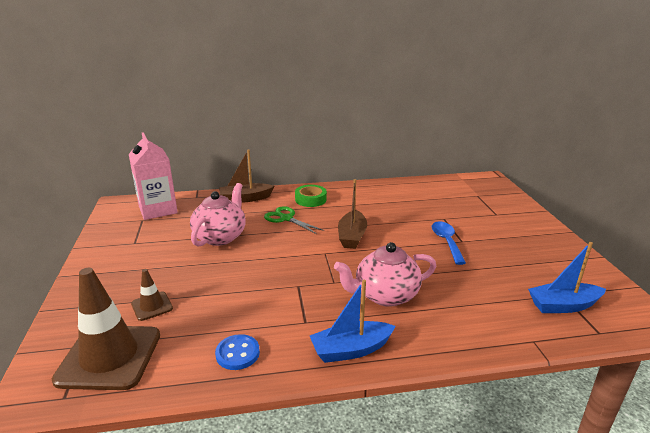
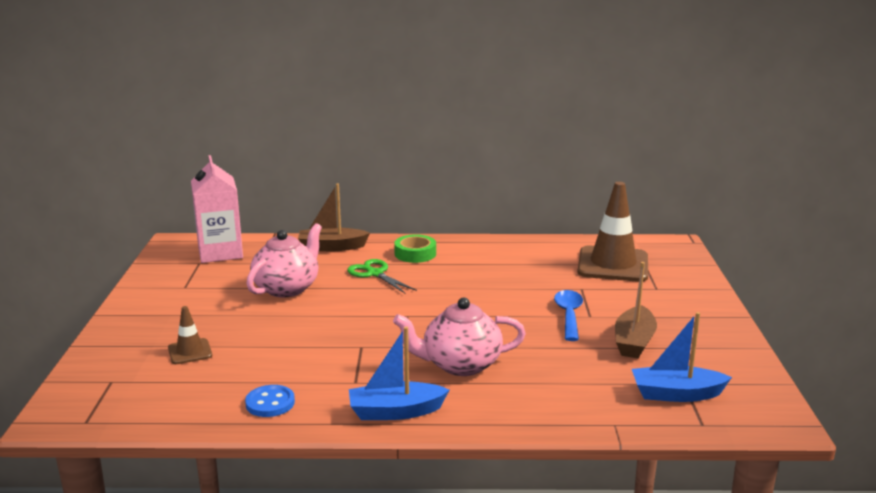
camera: 10 degrees right, 5 degrees down
(109, 357) = (136, 393): brown traffic cone -> brown traffic cone (613, 265)
(352, 236) = (449, 300): brown boat -> brown boat (634, 342)

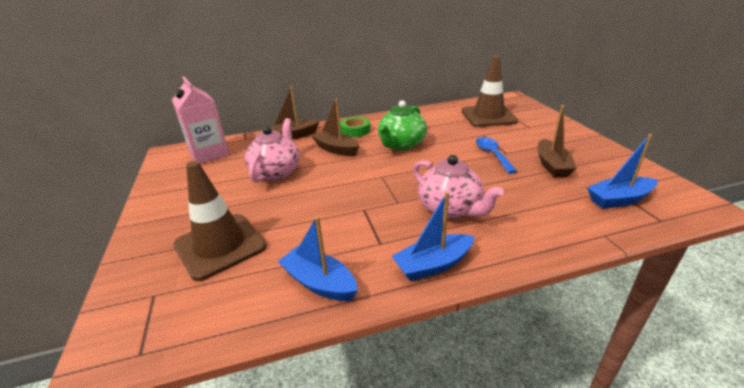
camera: 15 degrees left, 10 degrees up
(190, 352) = (220, 246): brown traffic cone -> brown traffic cone, size x2.08
(270, 403) = (319, 283): blue button -> blue boat
(375, 273) = (336, 149): green scissors -> brown boat
(460, 365) = (450, 209): pink teapot -> pink teapot turned 105 degrees counterclockwise
(461, 282) = (401, 145): none -> green teapot

